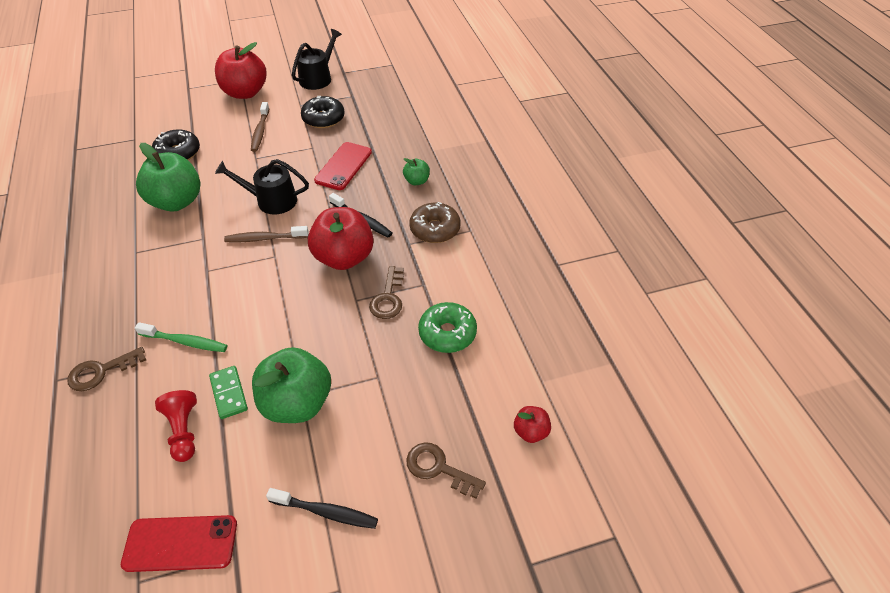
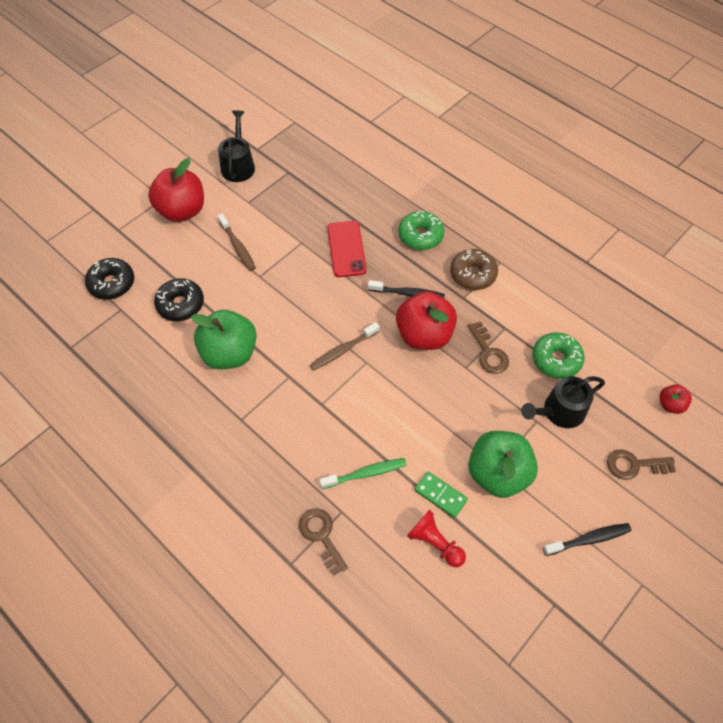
camera: 30 degrees left, 10 degrees up
(101, 371) = (321, 536): brown key -> brown key turned 120 degrees clockwise
(180, 543) = (512, 621): red phone -> none
(271, 200) = (314, 312): black watering can -> black watering can (559, 411)
(323, 118) = (284, 207): black donut -> black donut (112, 283)
(416, 181) = (420, 235): green apple -> green donut

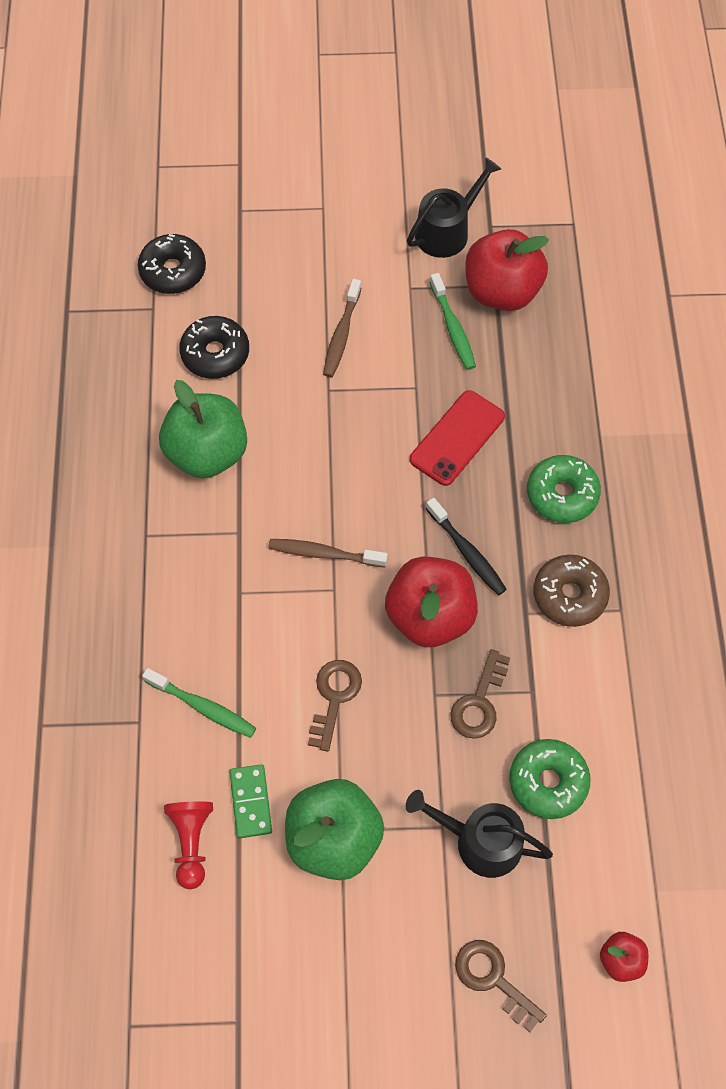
camera: 45 degrees right, 5 degrees up
(182, 211) = (327, 241): red apple -> red apple (502, 291)
(289, 204) = (453, 328): none -> green toothbrush
(321, 536) = (95, 727): brown key -> brown key (334, 697)
(589, 539) = (348, 999): black toothbrush -> none

